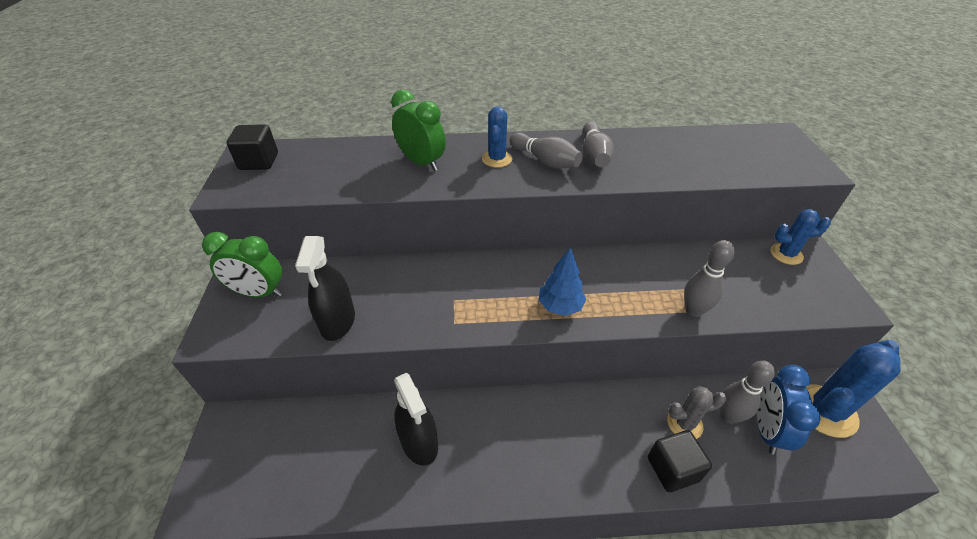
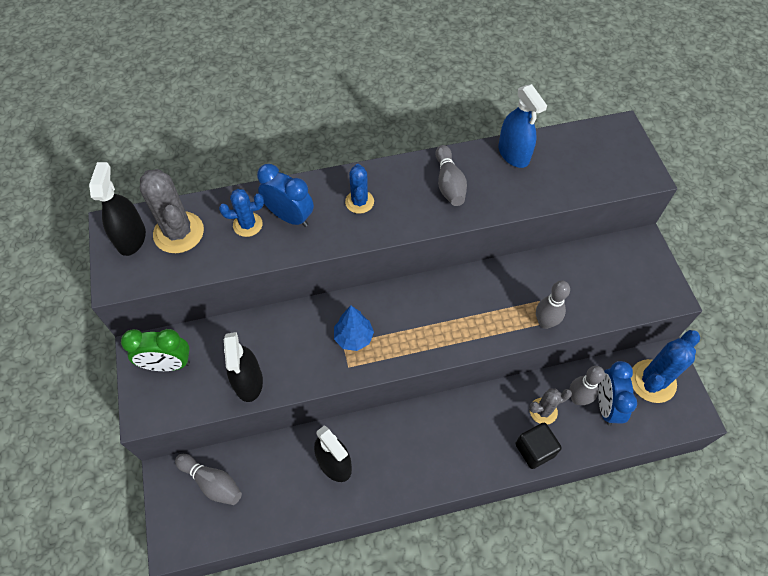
camera: 10 degrees left, 15 degrees up
(259, 161) = (131, 238): black cube -> black spray bottle
(306, 162) = (178, 232): none -> grey cactus
(422, 162) = (289, 217): green clock -> blue clock
(545, 161) = (405, 198): grey bowling pin -> grey bowling pin (212, 482)
(560, 306) = (434, 336): blue tree -> blue tree (353, 337)
(665, 140) = (513, 154): none -> blue spray bottle
(786, 254) = (624, 250): blue cactus -> blue cactus (247, 225)

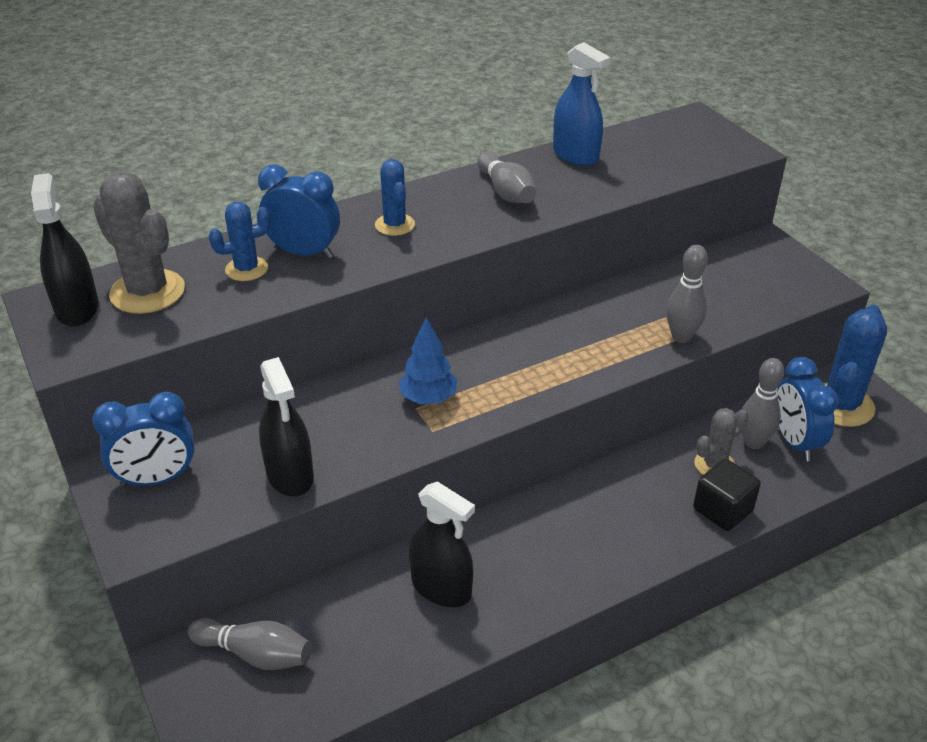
camera: 15 degrees left, 20 degrees down
(168, 364) = (157, 479): green clock -> blue clock

